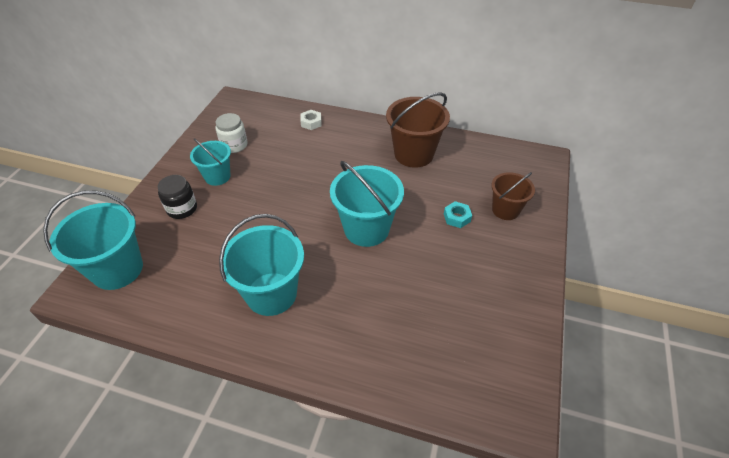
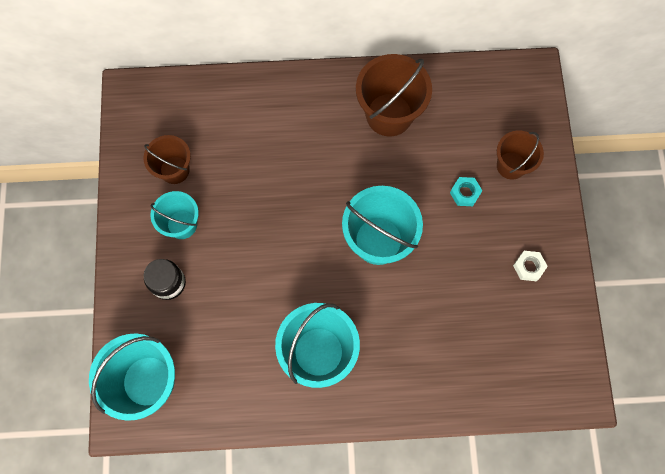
camera: 20 degrees left, 25 degrees up
(234, 145) = (174, 170): white jar -> brown bucket
(311, 123) = (248, 102): white nut -> white nut (528, 267)

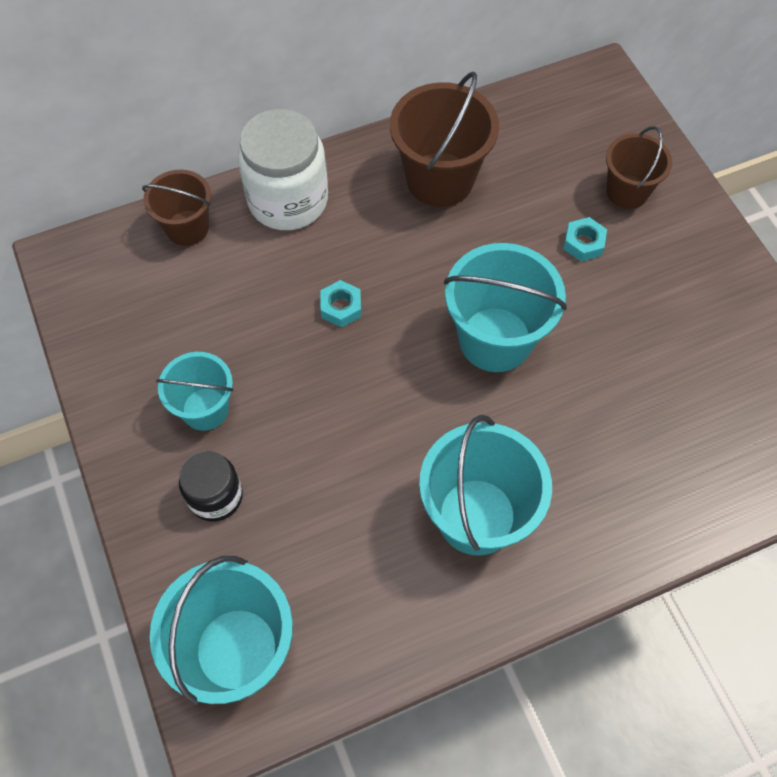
camera: 20 degrees left, 10 degrees down
(174, 170) = (167, 340): brown bucket -> brown bucket (187, 228)
(284, 97) = (288, 200): none -> white jar
(289, 185) = (341, 307): none -> turquoise nut
(528, 267) = (710, 307): white nut -> none

